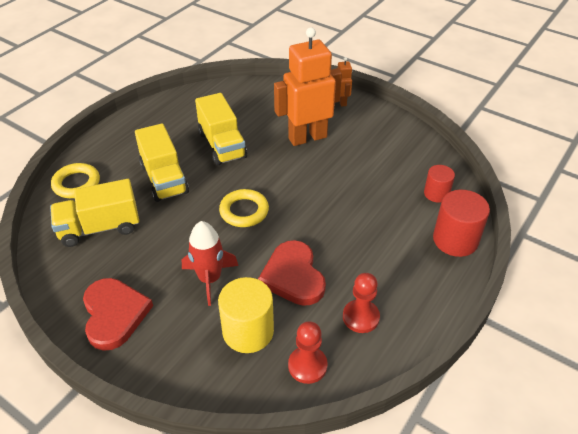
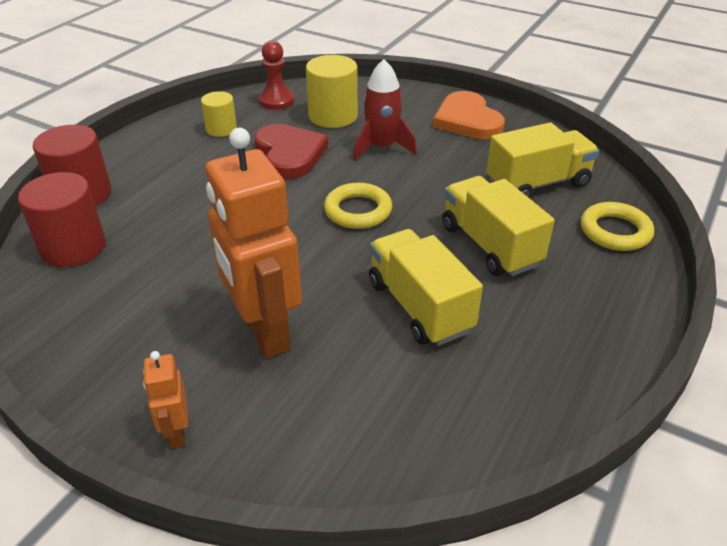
camera: 175 degrees right, 5 degrees down
(114, 314) = (467, 120): red heart -> orange heart
(307, 137) = (264, 332): orange robot -> orange robot turned 90 degrees clockwise
(361, 317) = (221, 129): red pawn -> yellow cylinder
(436, 194) = (73, 247): red cylinder -> red cylinder, size x1.64

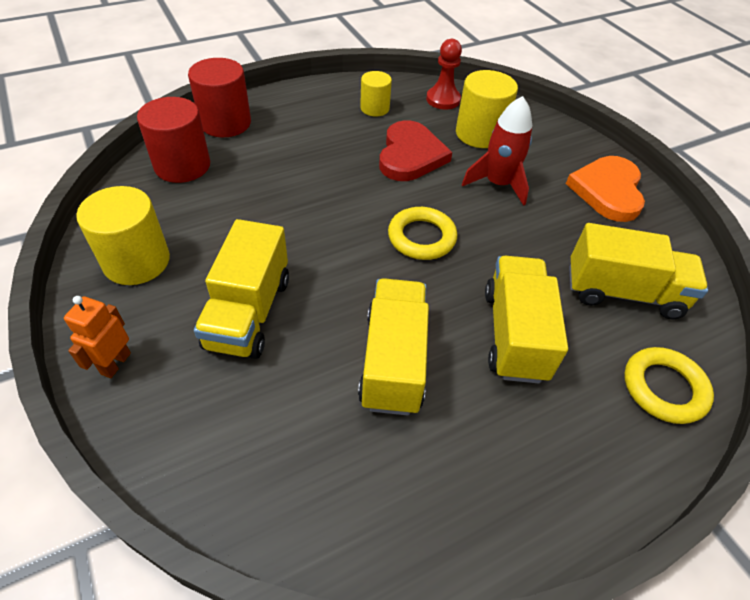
camera: 30 degrees right, 10 degrees up
(110, 345) = (136, 261): none -> yellow cylinder
(264, 332) = (248, 312): orange robot -> yellow truck

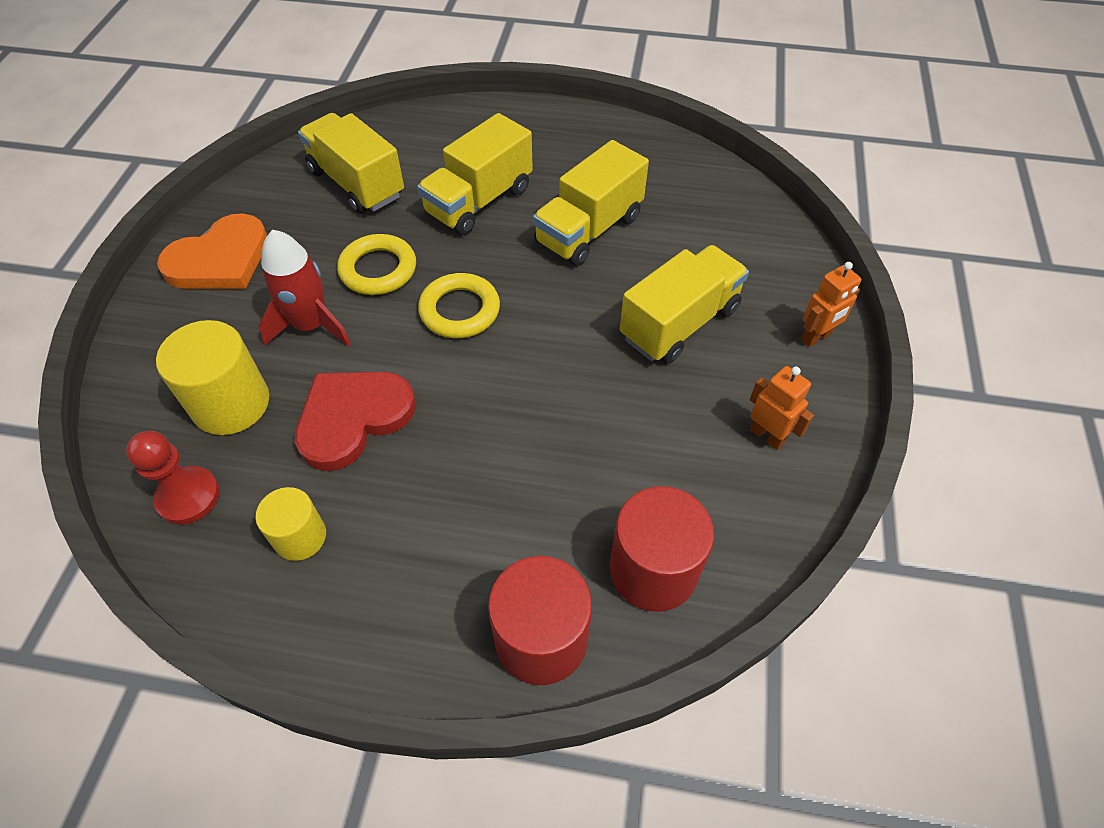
camera: 140 degrees left, 5 degrees up
(136, 261) = (767, 436): yellow cylinder -> orange robot
(664, 388) = (423, 129): yellow ring -> yellow ring (378, 269)

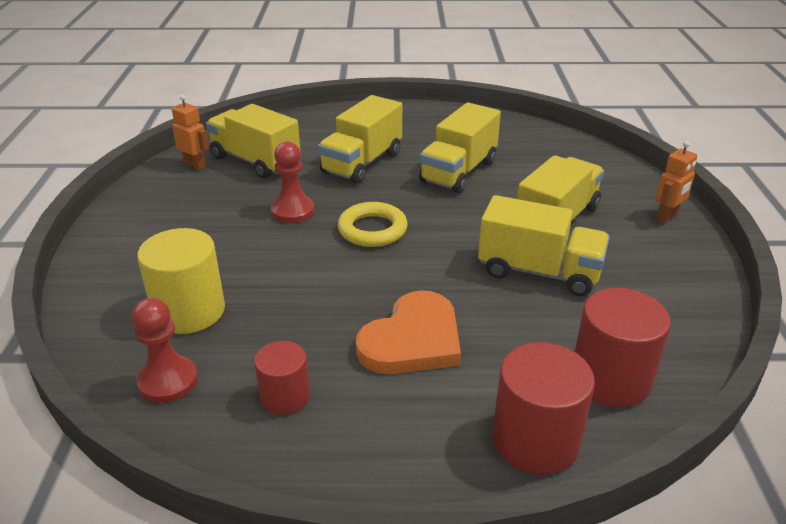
camera: 10 degrees left, 20 degrees down
(220, 259) = (150, 218): orange heart -> orange heart (412, 340)
(300, 537) = (285, 397): yellow cylinder -> red cylinder
(311, 325) = (246, 252): red rocket -> none
(353, 418) = (305, 308): red heart -> none
(378, 269) = (293, 211): yellow ring -> red pawn
(629, 402) = (539, 272): none -> yellow truck
(767, 436) = (660, 280): orange robot -> orange robot (195, 165)

